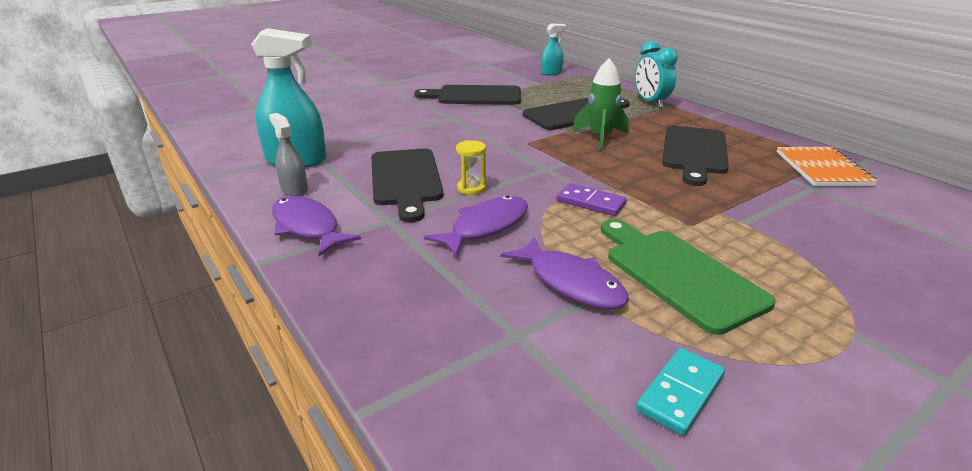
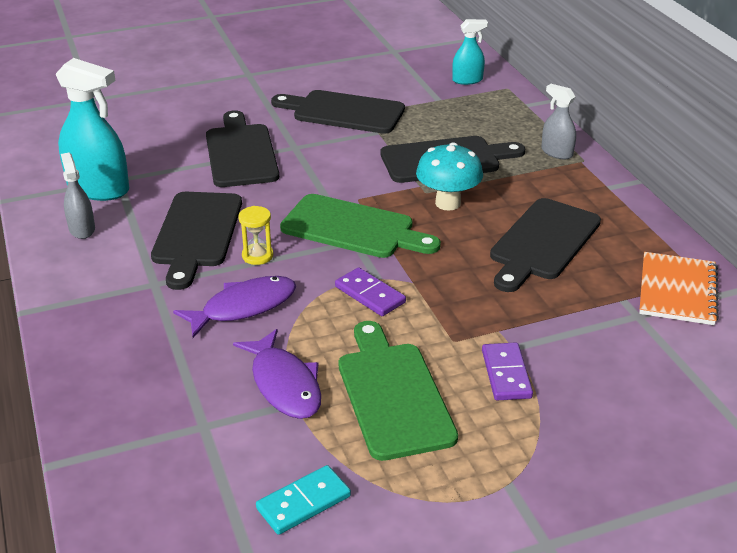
camera: 15 degrees right, 5 degrees up
(307, 227) = (76, 279): purple fish -> none
(410, 125) = (241, 153): none -> black cutting board
(539, 161) = (353, 228): none -> green cutting board
(600, 137) = (448, 203): green rocket -> turquoise mushroom
(650, 102) = (556, 152): turquoise clock -> grey spray bottle
(758, 243) = (506, 374): none -> purple domino

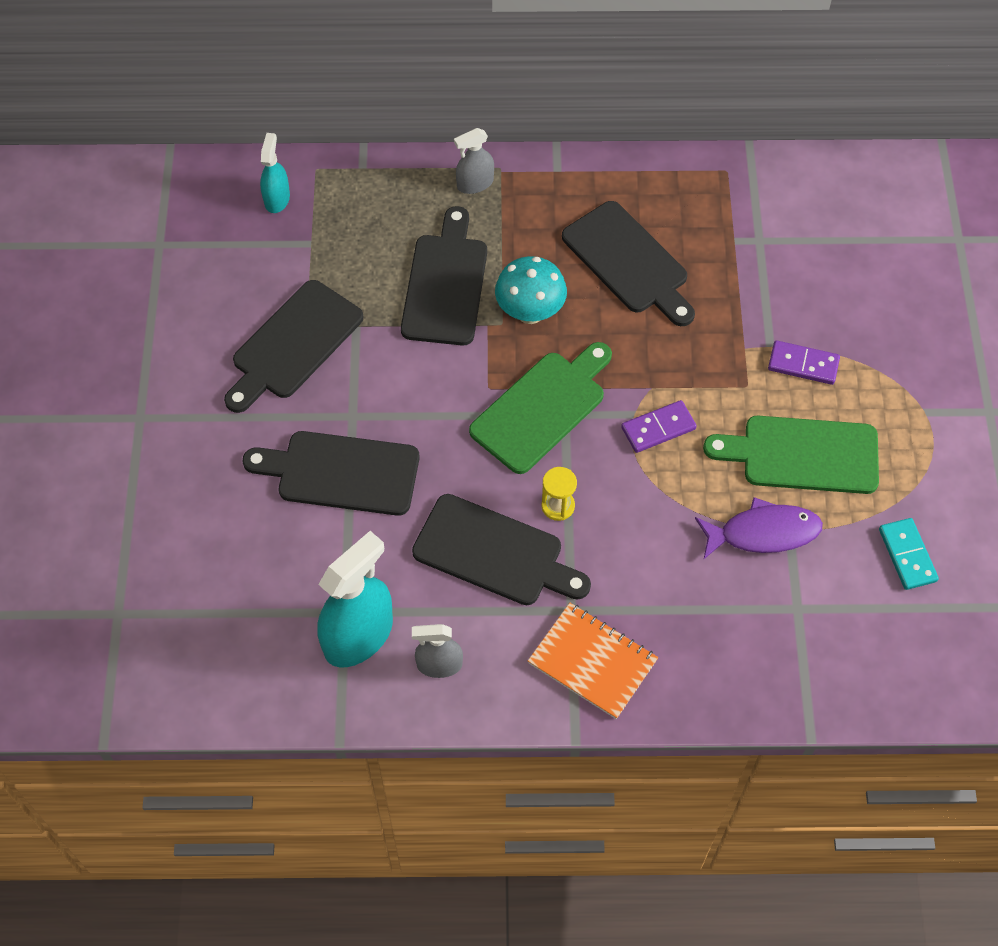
camera: 70 degrees left, 25 degrees up
(243, 307) = (640, 538): purple fish -> none
(677, 290) = (736, 196): orange notebook -> orange notebook (592, 662)

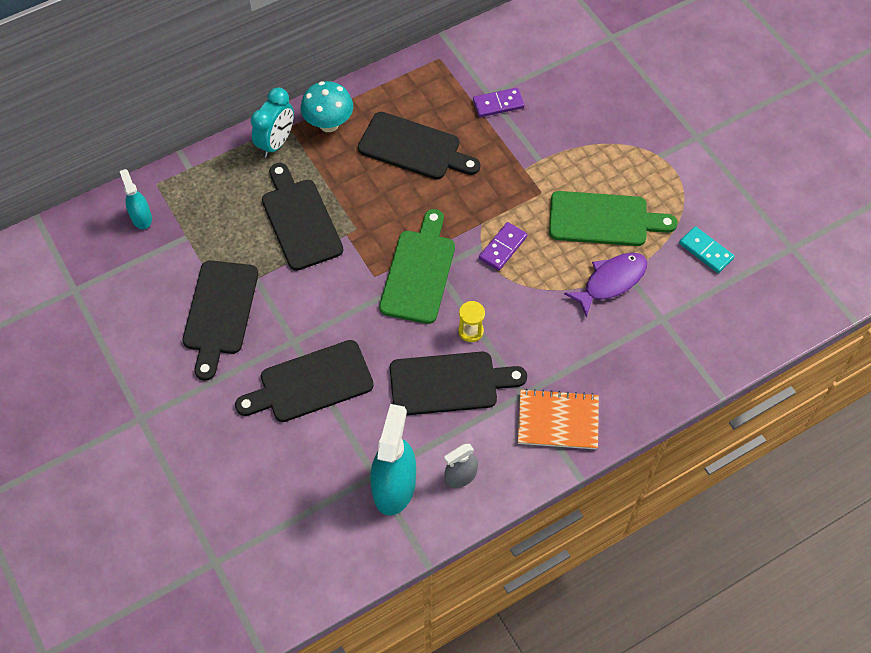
camera: 30 degrees left, 0 degrees up
(475, 184) = (276, 143): grey spray bottle -> turquoise clock
(530, 312) = (370, 212): turquoise mushroom -> turquoise mushroom (329, 124)
(802, 454) = (603, 219): green cutting board -> green cutting board turned 150 degrees counterclockwise
(803, 364) = (567, 162): purple domino -> purple domino (498, 104)

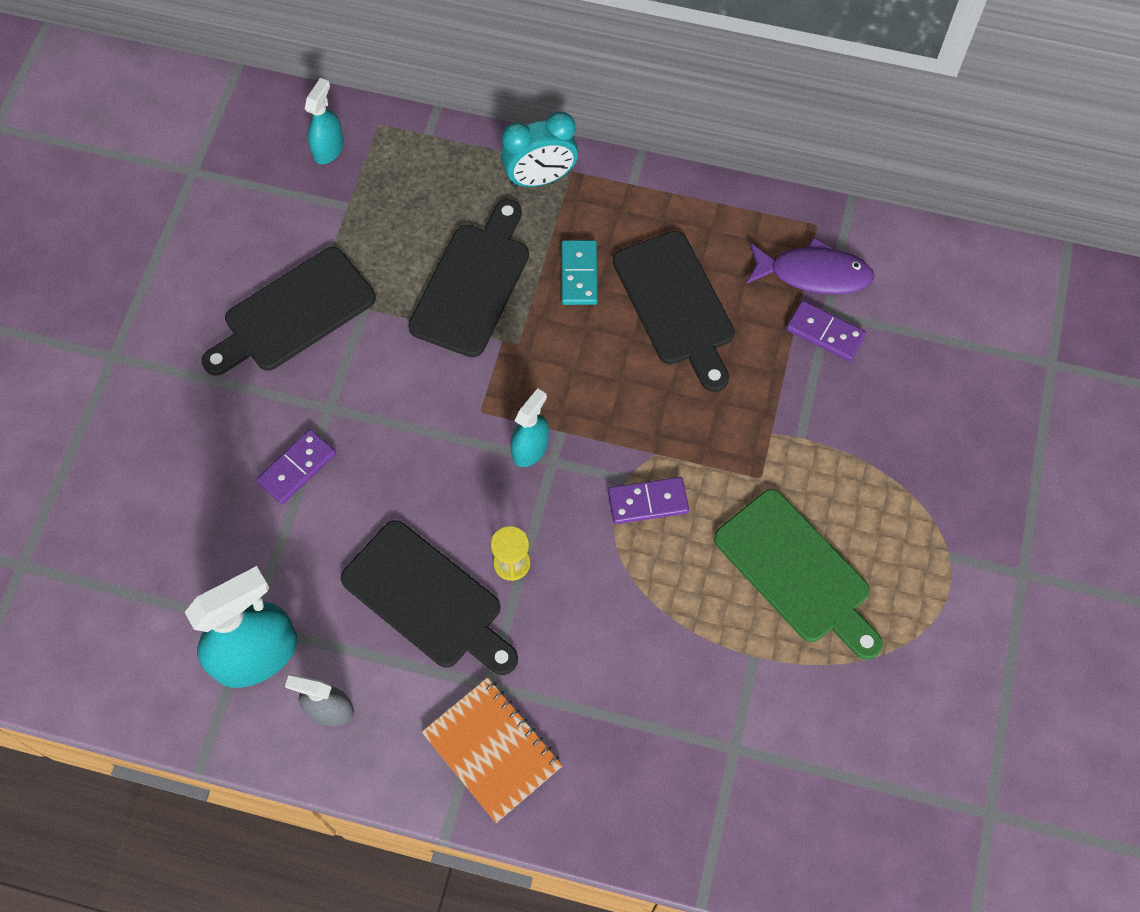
camera: 45 degrees right, 5 degrees up
(311, 383) = (297, 468): black cutting board -> purple domino
(329, 124) = (615, 202): turquoise mushroom -> none
(419, 272) = (530, 448): green cutting board -> turquoise spray bottle
(611, 281) = (724, 651): purple fish -> purple fish (813, 274)
(705, 251) = (876, 718): turquoise domino -> turquoise domino (579, 274)

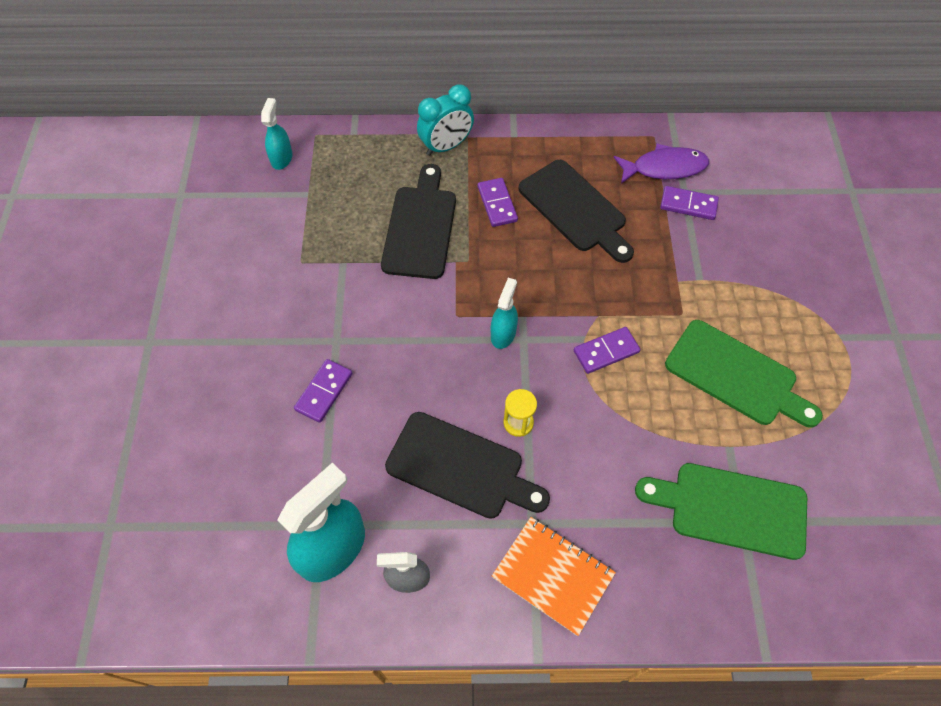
camera: 15 degrees left, 5 degrees down
(294, 313) = (288, 278): black cutting board -> none
(579, 274) = (497, 204): turquoise domino -> purple domino
(727, 730) = (731, 509): none -> green cutting board

